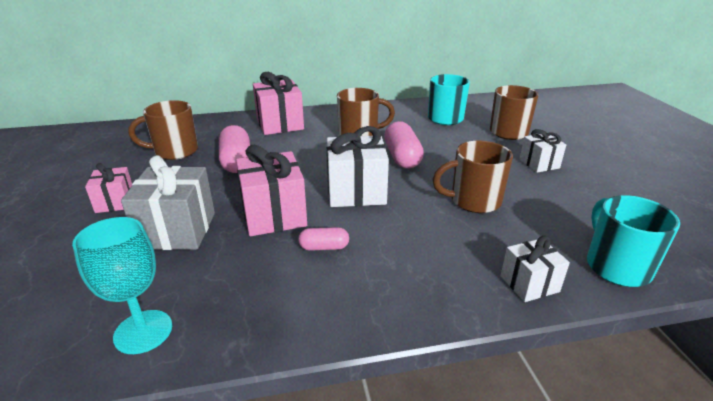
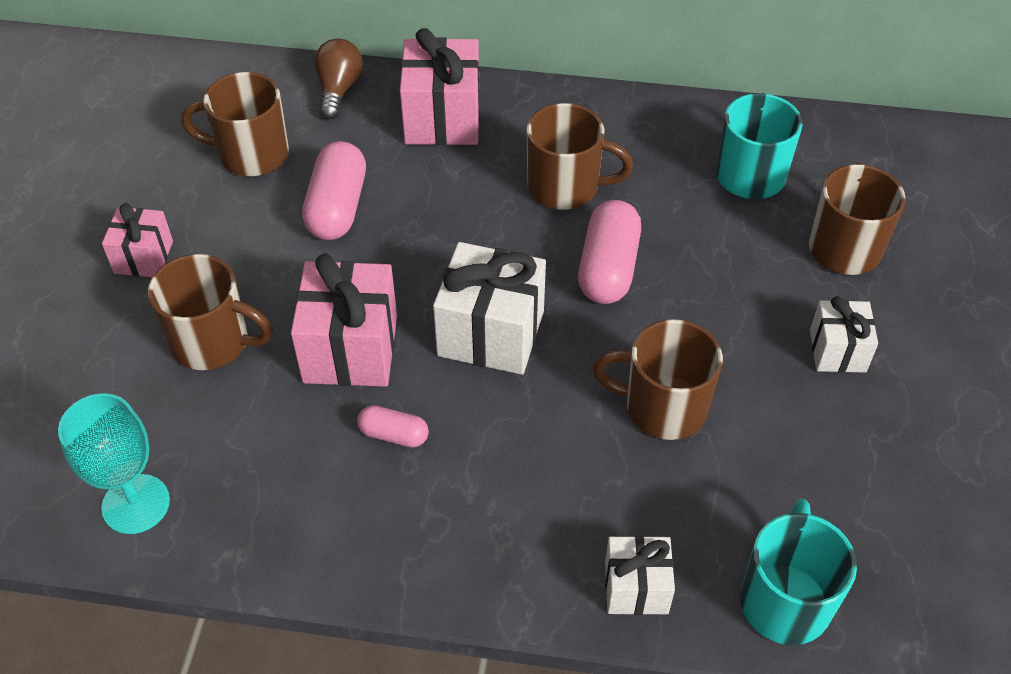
camera: 20 degrees right, 20 degrees up
(178, 230) = (213, 342): grey gift -> brown mug
(217, 123) = (338, 90): none -> brown light bulb

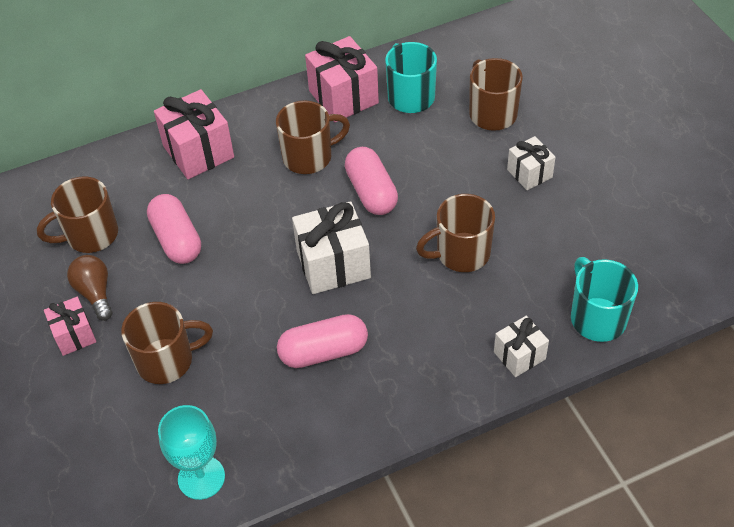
camera: 30 degrees left, 0 degrees up
(338, 90) = (114, 166): brown light bulb -> brown light bulb (95, 293)
(350, 349) = (257, 318): pink gift -> pink gift (343, 97)
(394, 434) = (323, 351): pink capsule -> pink capsule, size x1.84

